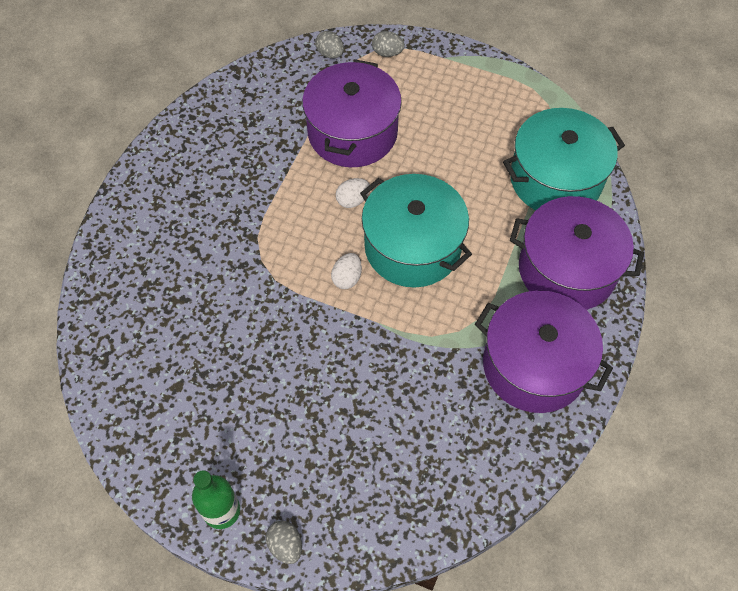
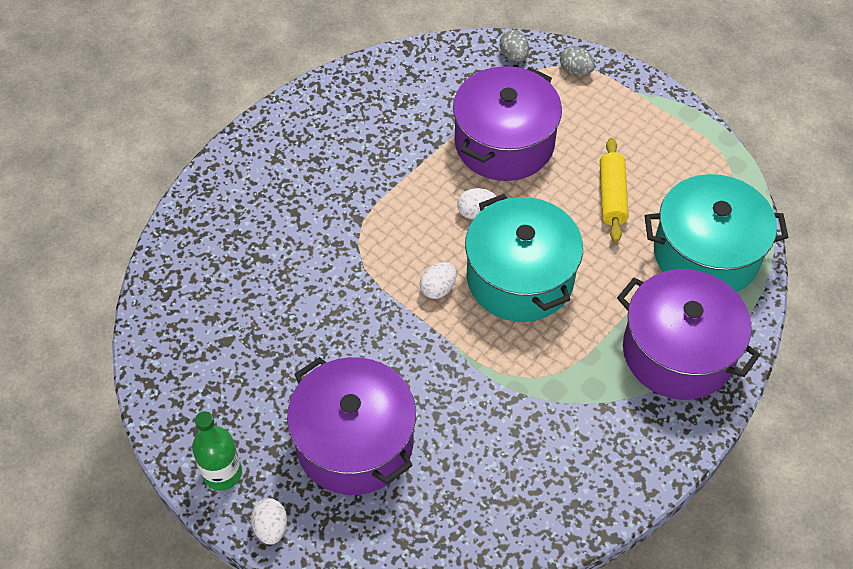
camera: 20 degrees right, 5 degrees down
(285, 545) = (271, 527): grey egg -> white egg
(460, 152) = (612, 196): none -> yellow rolling pin
(534, 365) = (600, 438): purple pot -> purple pot (355, 442)

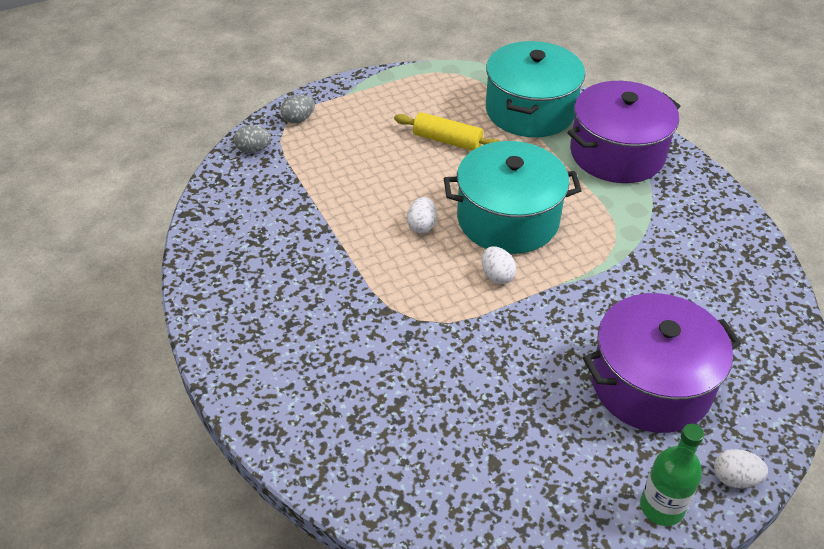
camera: 70 degrees left, 10 degrees down
(504, 143) = (352, 185): purple pot -> none

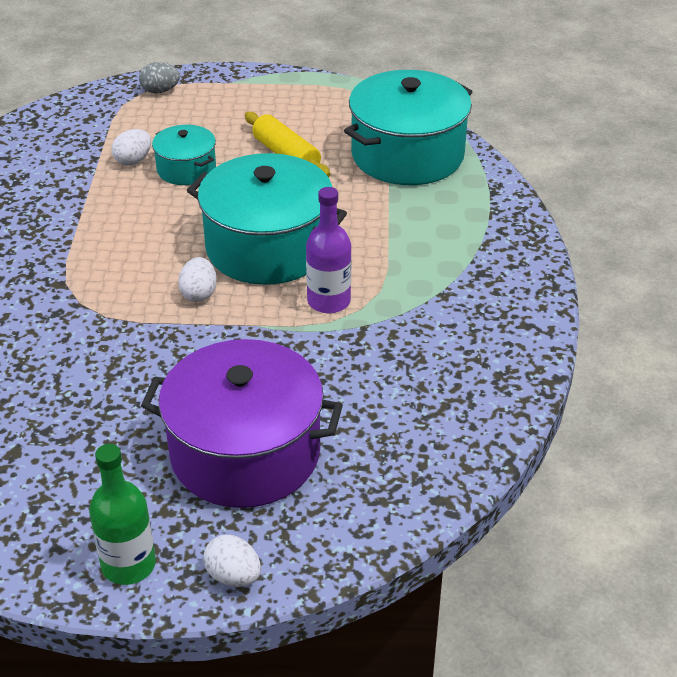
camera: 30 degrees right, 5 degrees down
(253, 149) = (90, 104): grey egg -> none
(385, 178) = (186, 169): none -> turquoise pot
(422, 226) = (175, 223): white egg -> white egg (133, 160)
(590, 244) = (329, 301): none -> purple bottle
(617, 153) = (459, 226): purple pot -> none

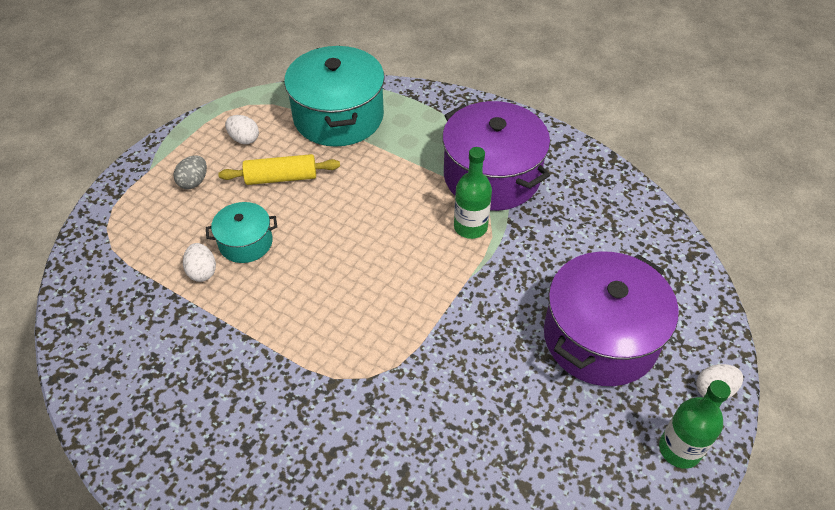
camera: 60 degrees left, 10 degrees up
(160, 91) = (116, 216): grey egg -> grey egg (194, 182)
(199, 294) = (411, 296): white egg -> white egg (244, 139)
(268, 247) = (385, 234): turquoise pot -> none
(329, 301) = (470, 227): purple bottle -> green bottle
(422, 290) = (492, 176): none -> purple pot

